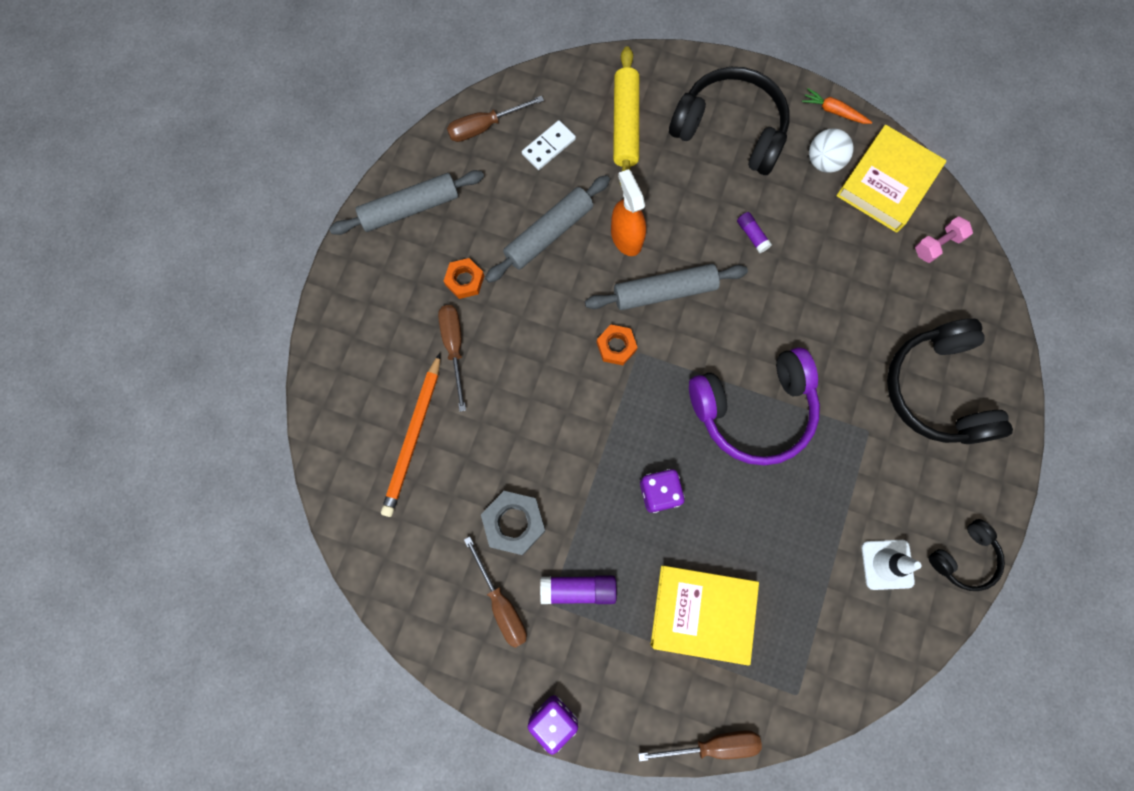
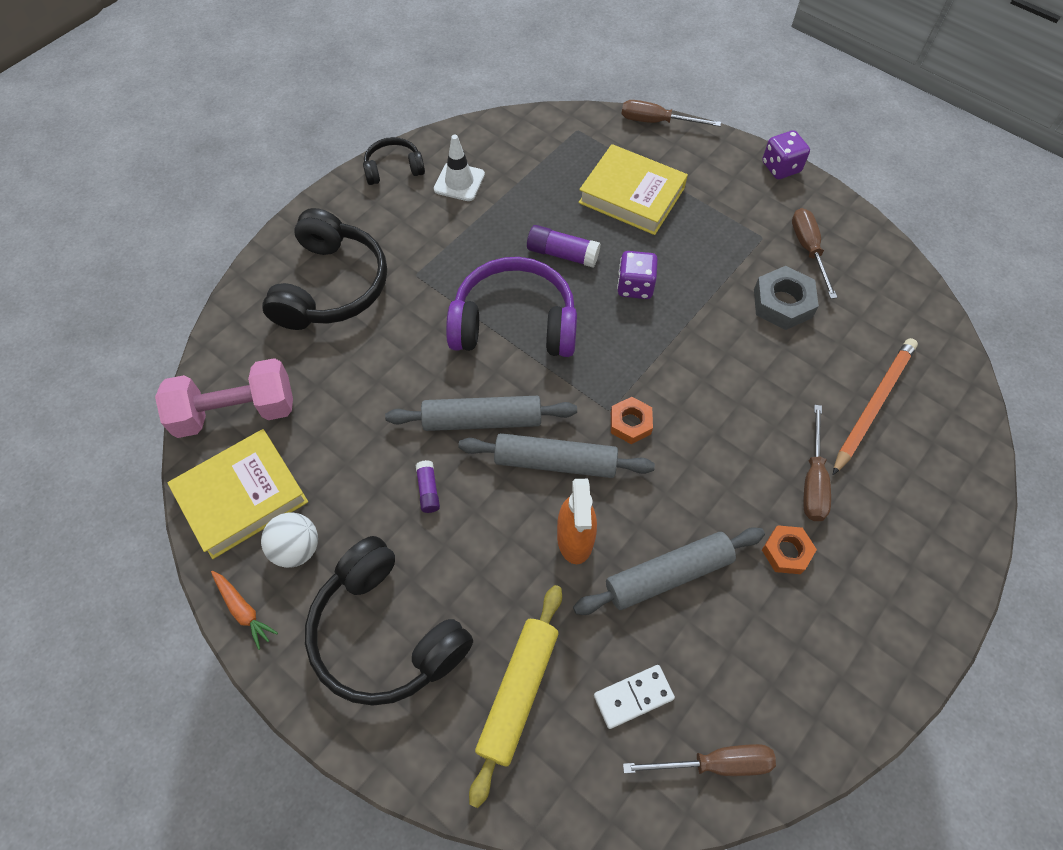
camera: 160 degrees left, 15 degrees down
(410, 208) = (842, 673): grey rolling pin -> grey rolling pin (482, 420)
(578, 589) = (735, 240): purple glue stick -> purple glue stick (562, 254)
(937, 245) = (236, 412): pink dumbbell -> pink dumbbell, size x1.96

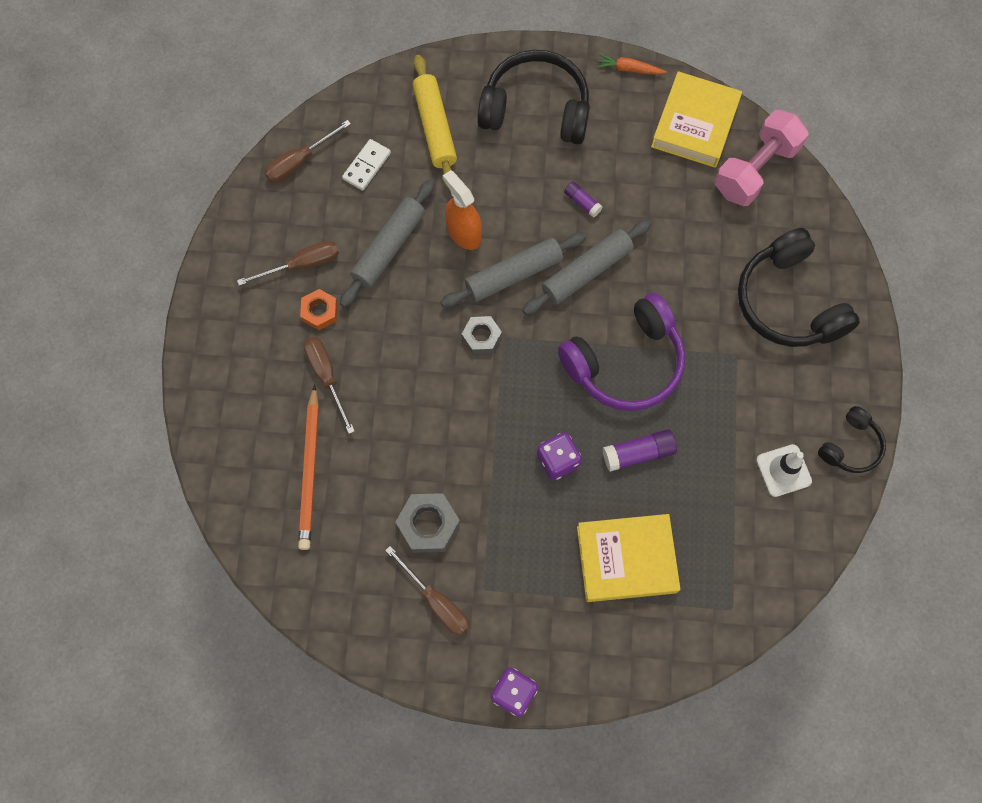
camera: 145 degrees right, 10 degrees up
(296, 548) = (631, 118): white ball -> none
(630, 423) = (481, 337): orange nut -> grey nut
(657, 122) = (667, 674): brown screwdriver -> brown screwdriver (302, 265)

